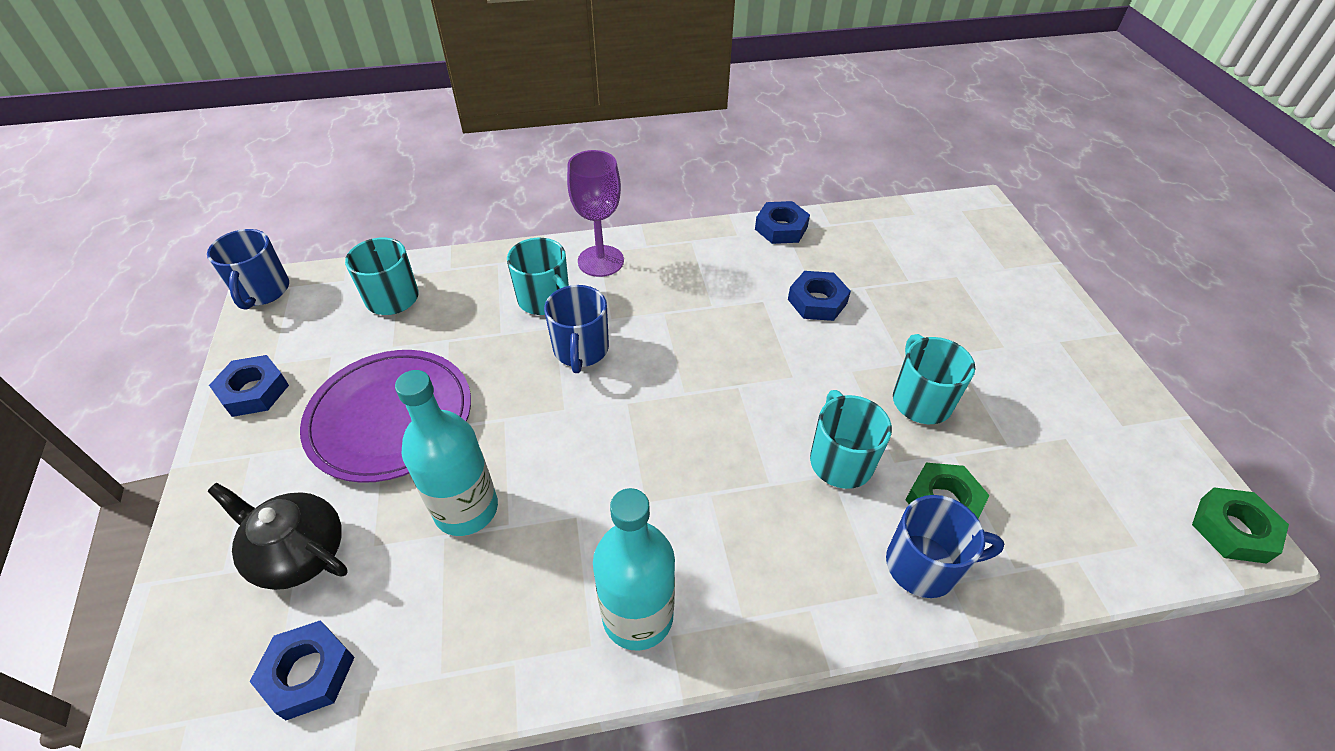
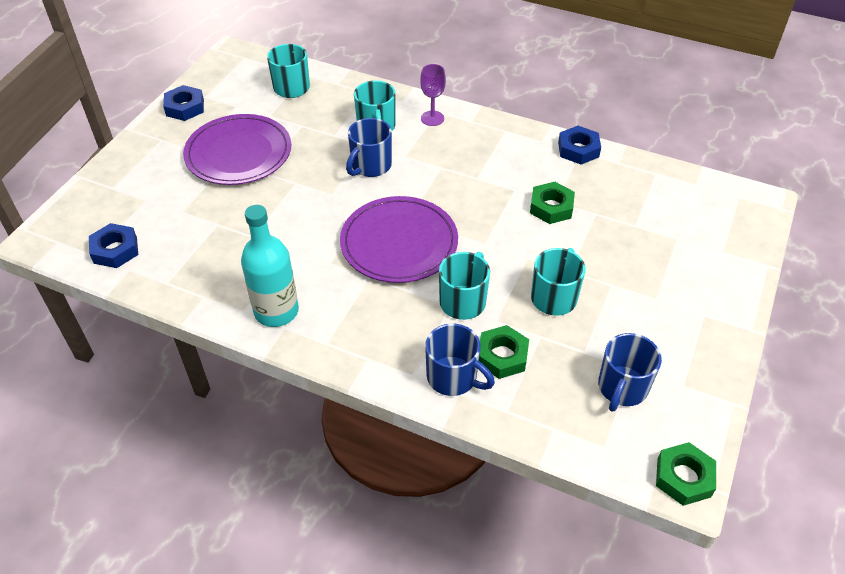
camera: 35 degrees right, 0 degrees up
(262, 291) = (228, 54): blue mug -> blue mug (622, 388)
(298, 552) = (148, 196): black teapot -> none
(466, 509) = (238, 217): turquoise bottle -> none
(600, 261) = (432, 118): purple goblet -> purple goblet, size x0.67
(703, 429) = (399, 243): none -> purple plate
(817, 301) = (551, 207): blue nut -> green nut

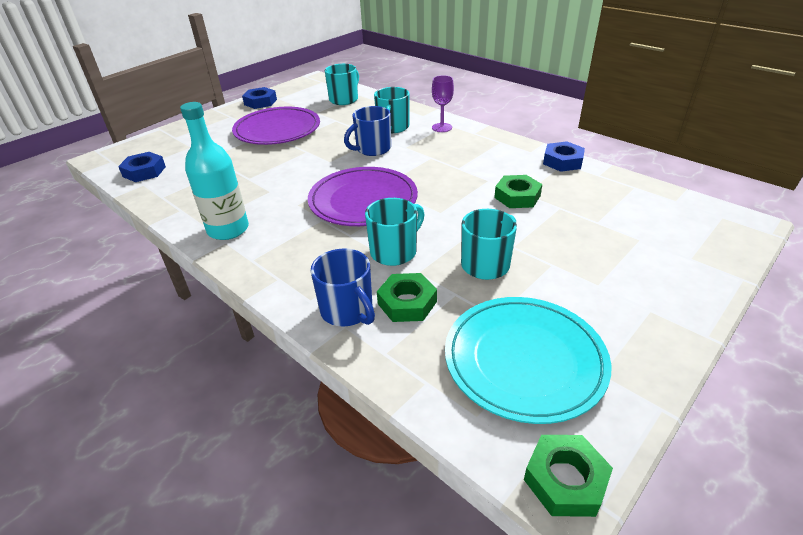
camera: 20 degrees right, 10 degrees down
(622, 388) = (524, 360): blue mug -> turquoise plate

